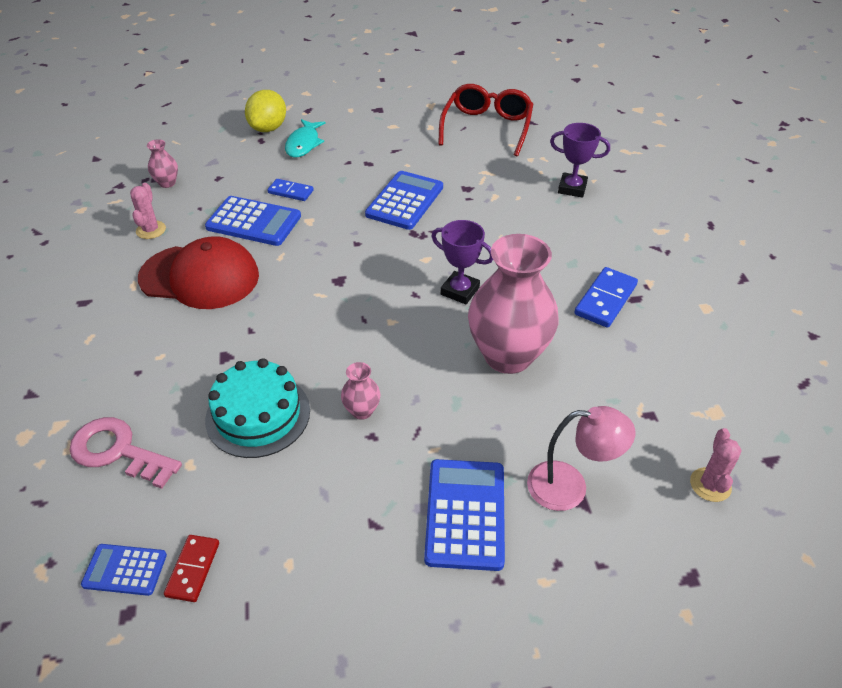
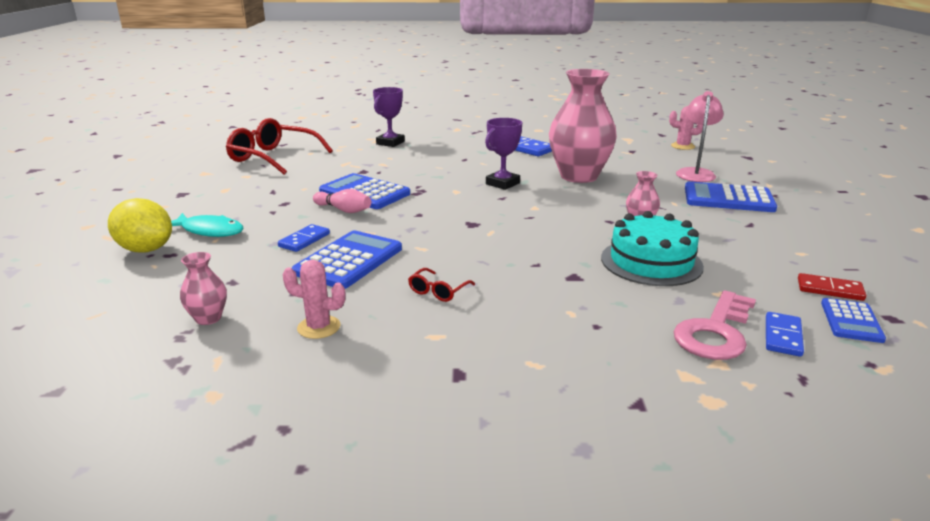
camera: 80 degrees left, 20 degrees down
(104, 502) = (782, 336): none -> blue domino
(200, 277) = (438, 291): red cap -> red glasses
(358, 198) = (344, 210): none -> pink bowling pin

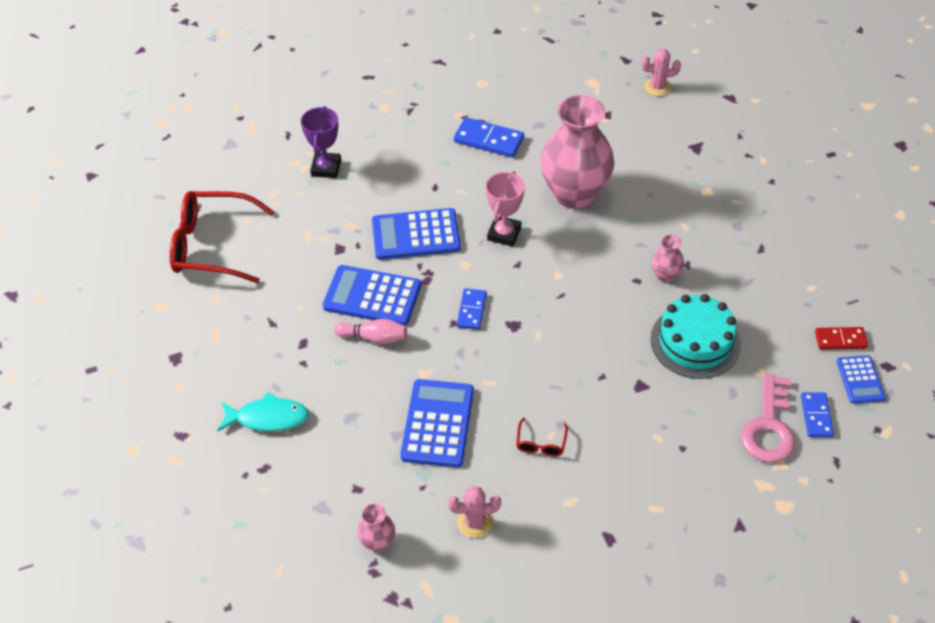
camera: 20 degrees left, 25 degrees up
(146, 249) = (233, 468): yellow lemon -> none
(304, 240) = (373, 404): blue domino -> blue domino (471, 310)
(502, 183) = (504, 234): purple trophy -> pink trophy
(695, 173) = (687, 152): pink lamp -> none
(728, 199) = (731, 202): blue calculator -> blue calculator (416, 235)

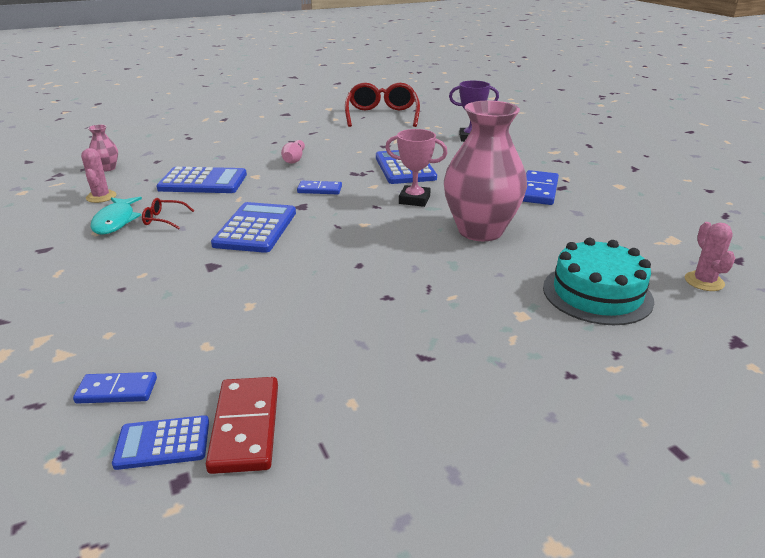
camera: 85 degrees right, 20 degrees down
(268, 418) = (229, 136): turquoise fish -> turquoise fish (115, 221)
(372, 296) = (336, 157): blue calculator -> blue calculator (255, 228)
(665, 275) = (368, 282): pink vase -> none
(695, 342) = (264, 299): turquoise cake -> turquoise cake (597, 294)
(769, 426) = (120, 348): pink key -> none
(840, 340) = (245, 427): red domino -> red domino, size x1.54

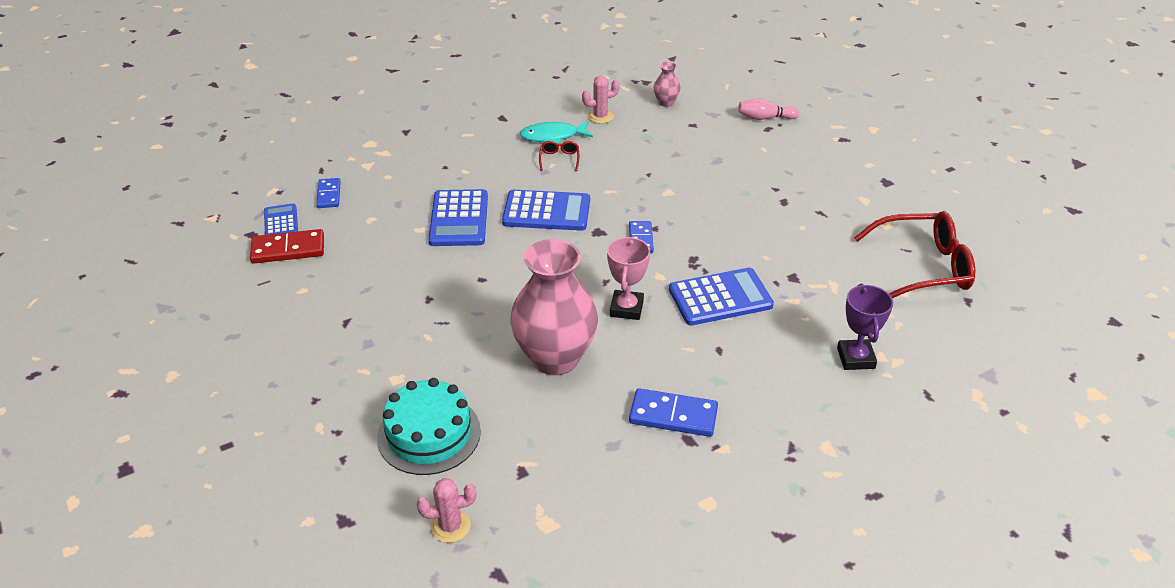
camera: 85 degrees right, 10 degrees up
(203, 182) = (645, 163): blue calculator -> blue calculator (459, 219)
(294, 159) = (722, 211): pink bowling pin -> pink bowling pin (765, 118)

